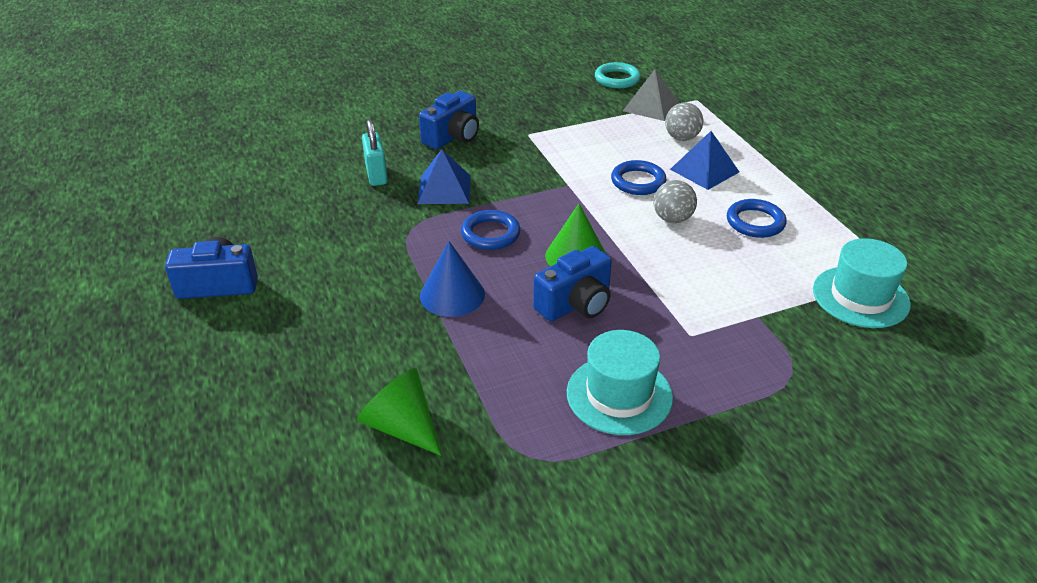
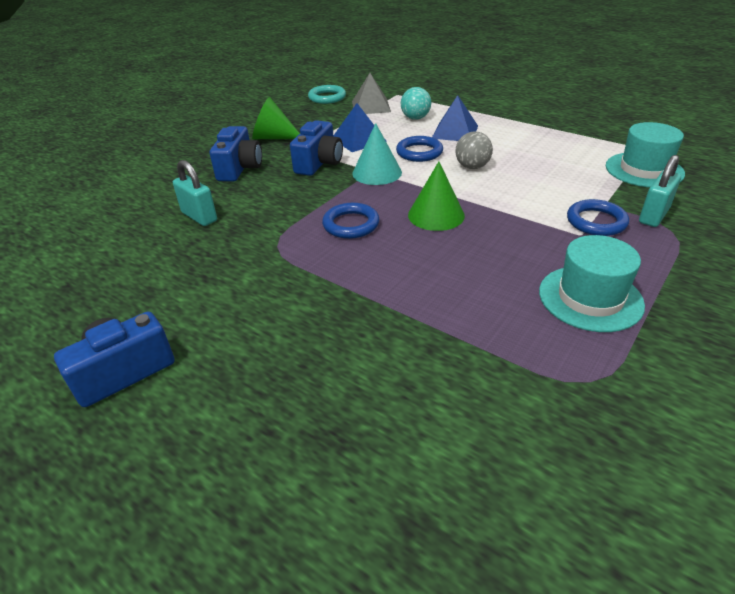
camera: 30 degrees left, 0 degrees up
(402, 426) = (457, 414): green cone -> green cone (273, 137)
(444, 189) = (274, 207): blue pyramid -> blue pyramid (358, 140)
(452, 295) = (372, 282): blue cone -> none
(571, 189) = (377, 173): none -> turquoise cone
(576, 304) = (477, 247): blue camera -> blue camera (319, 163)
(682, 138) = (415, 118): grey ball -> turquoise ball
(755, 222) = (526, 150): blue ring -> blue ring (596, 222)
(795, 350) = (653, 216): none -> turquoise padlock

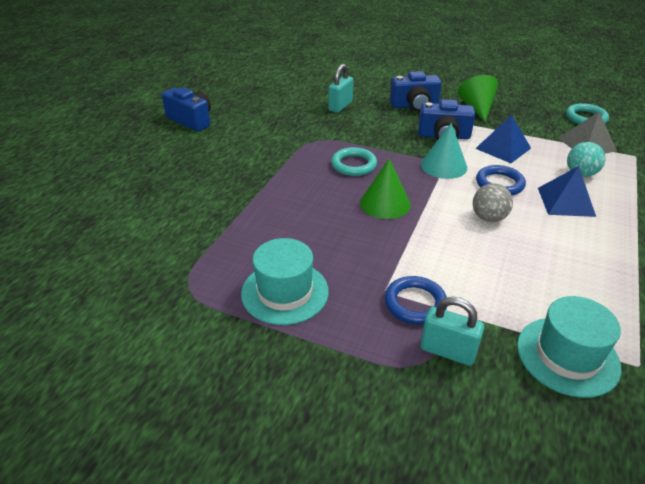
camera: 75 degrees right, 0 degrees up
(351, 224) = (353, 165): blue ring -> turquoise ring

